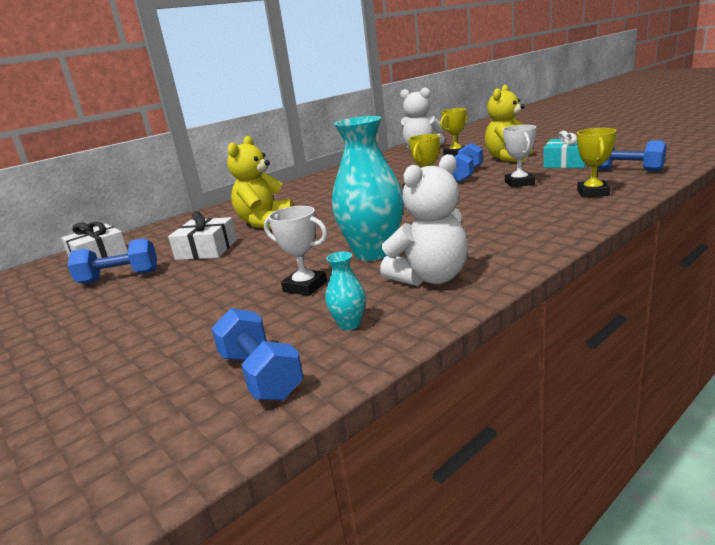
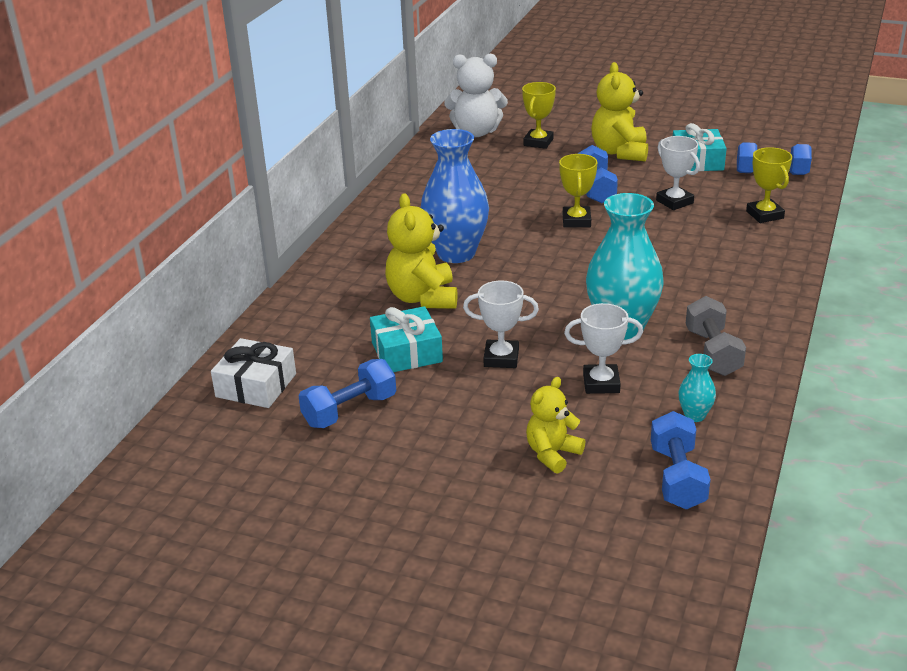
camera: 30 degrees left, 10 degrees up
(192, 331) = (552, 454): none -> yellow teddy bear
(207, 249) = (406, 352): white gift -> turquoise gift
(259, 260) = (501, 358): none -> white trophy
(261, 375) = (677, 477): blue dumbbell -> blue dumbbell turned 60 degrees clockwise
(321, 202) = (456, 253): none -> blue vase
(430, 278) = (713, 352): white teddy bear -> grey dumbbell

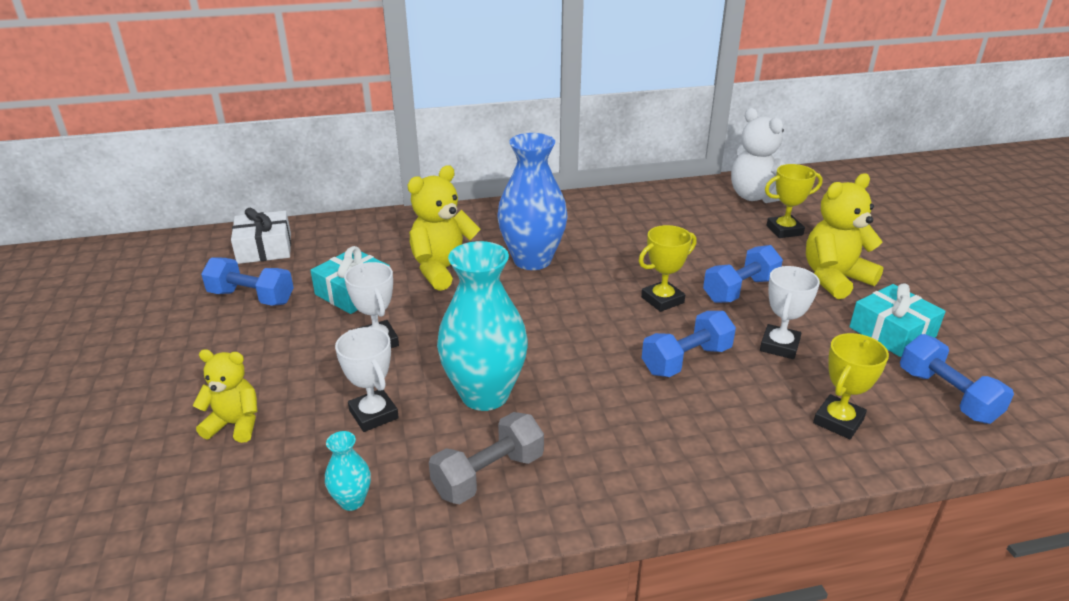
camera: 55 degrees right, 0 degrees up
(677, 477) = (227, 525): blue dumbbell -> blue dumbbell (686, 360)

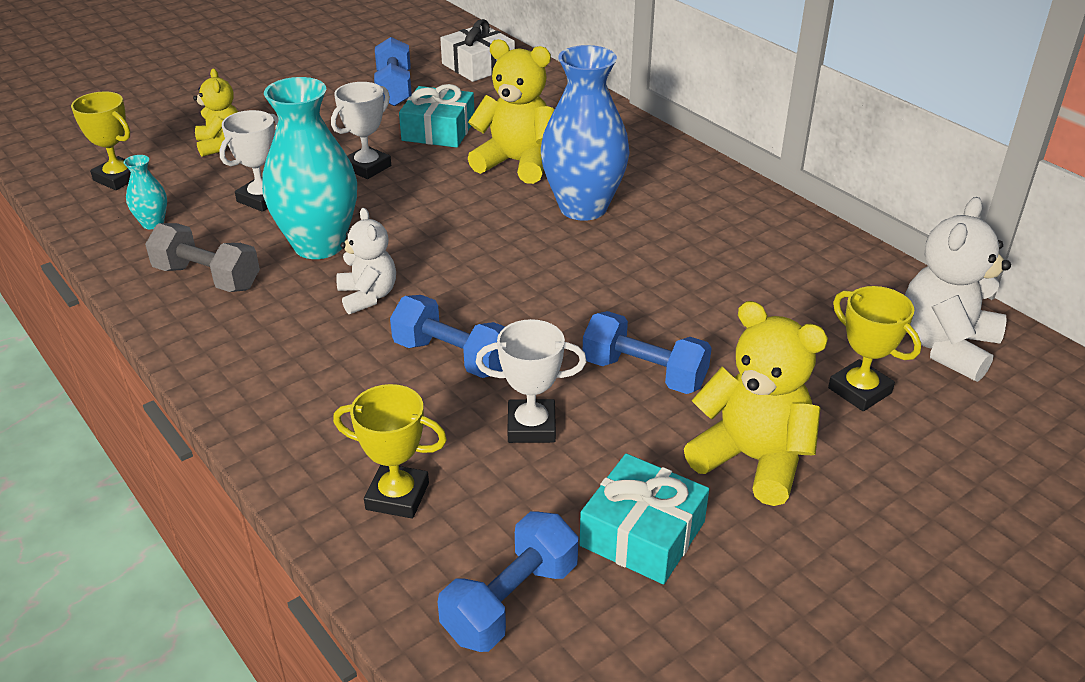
camera: 65 degrees right, 5 degrees up
(582, 383) = (368, 296): none -> white teddy bear
(662, 300) = (569, 315): yellow trophy -> yellow trophy (118, 178)

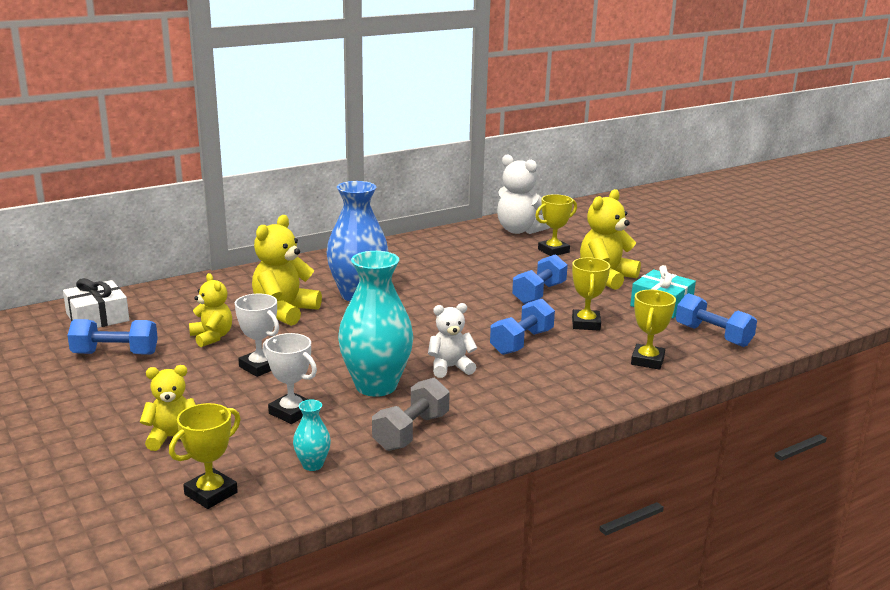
camera: 85 degrees left, 15 degrees down
(438, 130) = (212, 337): turquoise gift -> yellow teddy bear
(531, 426) = (586, 324): white trophy -> yellow trophy

